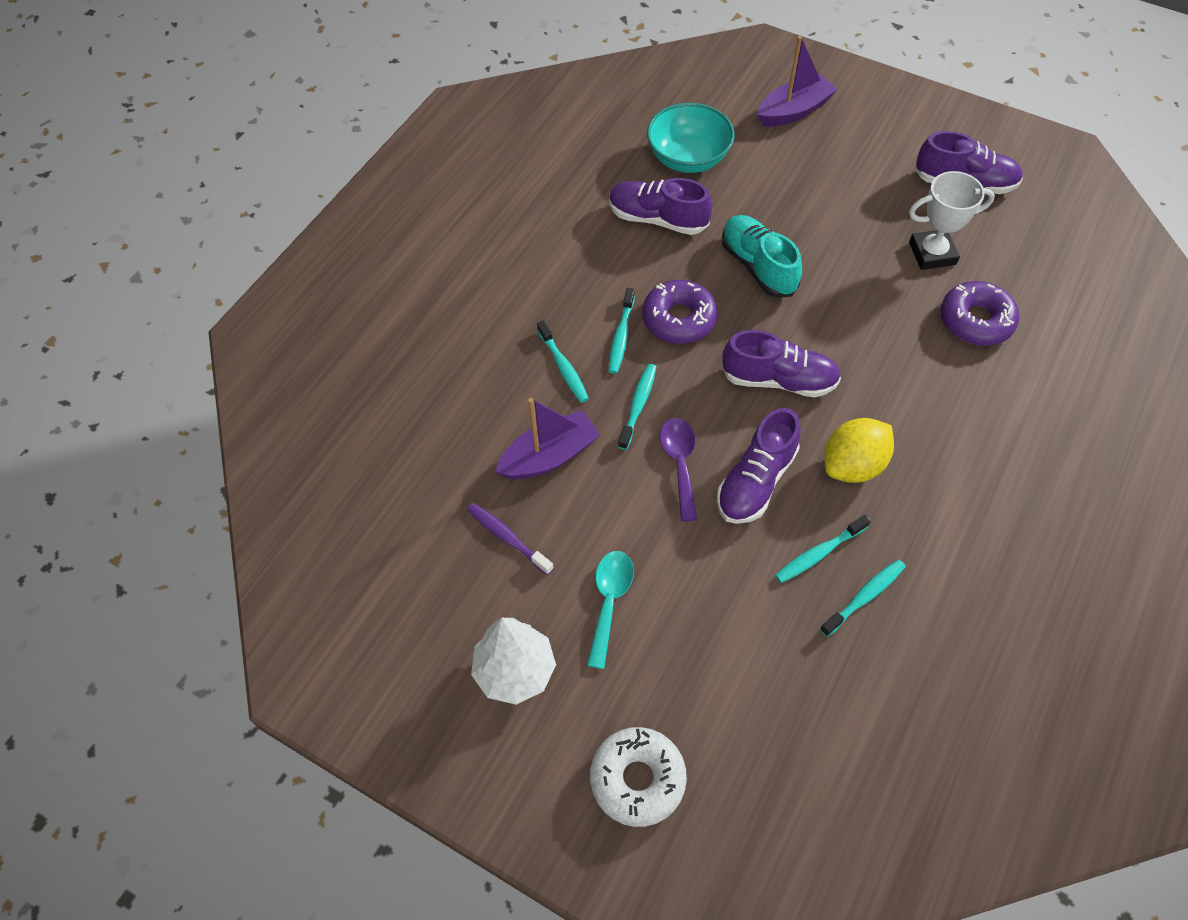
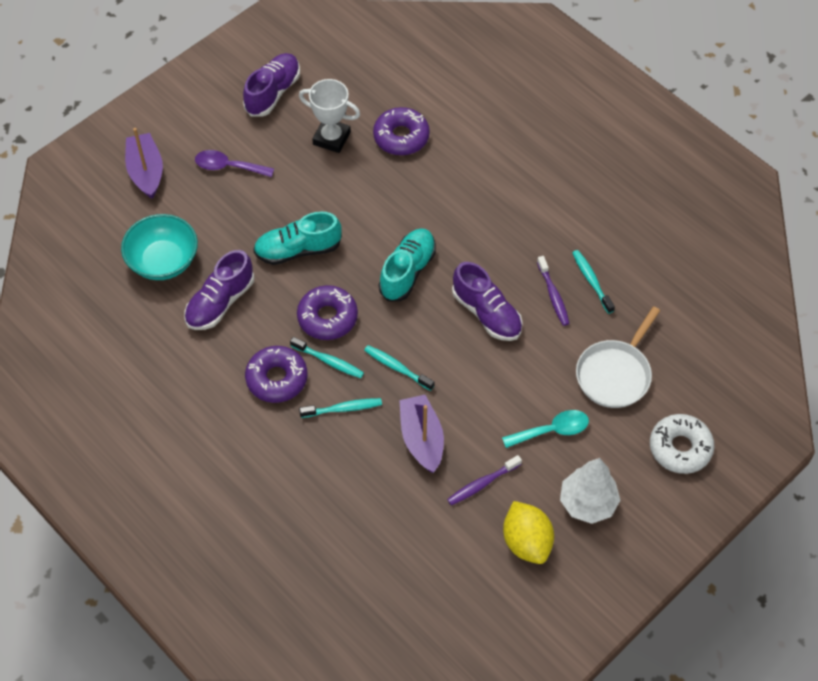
camera: 75 degrees left, 0 degrees up
(580, 295) = (277, 379): none -> purple donut
(609, 601) = (552, 430): turquoise spoon -> turquoise spoon turned 135 degrees clockwise
(680, 463) = (456, 355): purple spoon -> purple spoon (228, 167)
(726, 662) = (615, 374): none -> white pan
(779, 380) = (407, 271): purple shoe -> turquoise shoe
(818, 553) = (553, 295): turquoise toothbrush -> purple toothbrush
(853, 465) = (493, 252): yellow lemon -> yellow lemon (526, 542)
(932, 253) = (331, 138): white trophy -> white trophy turned 75 degrees counterclockwise

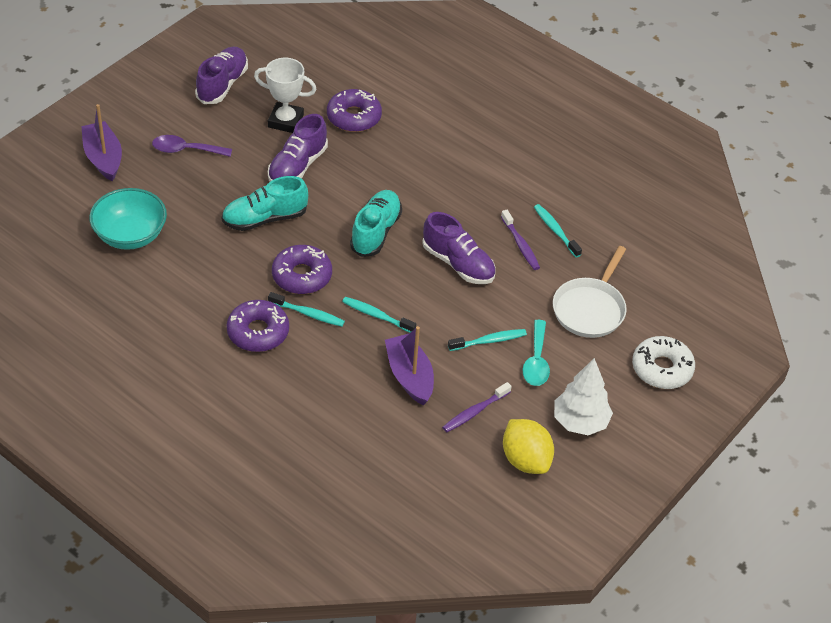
camera: 10 degrees left, 10 degrees down
(220, 302) = (192, 268): purple shoe -> purple shoe (297, 166)
(343, 409) = (328, 354): turquoise toothbrush -> turquoise toothbrush (489, 341)
(552, 430) = (536, 361): turquoise spoon -> turquoise spoon turned 120 degrees clockwise

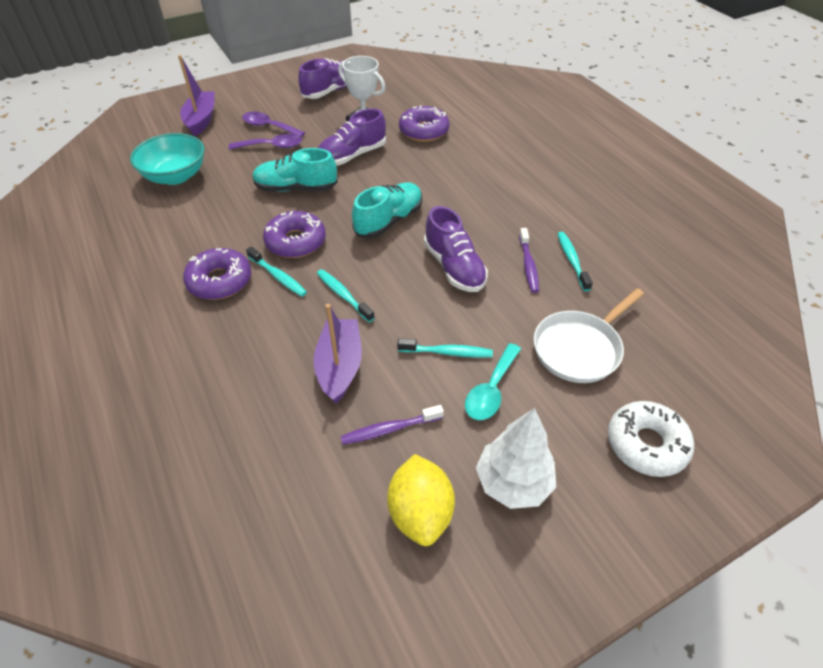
camera: 25 degrees right, 0 degrees up
(206, 174) = (272, 146): none -> purple spoon

